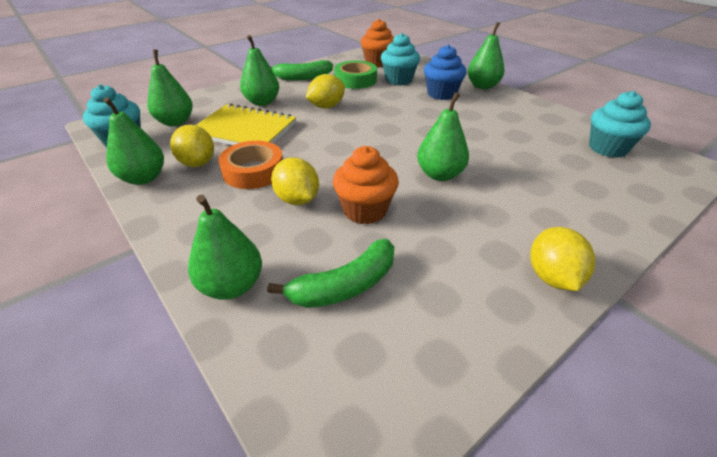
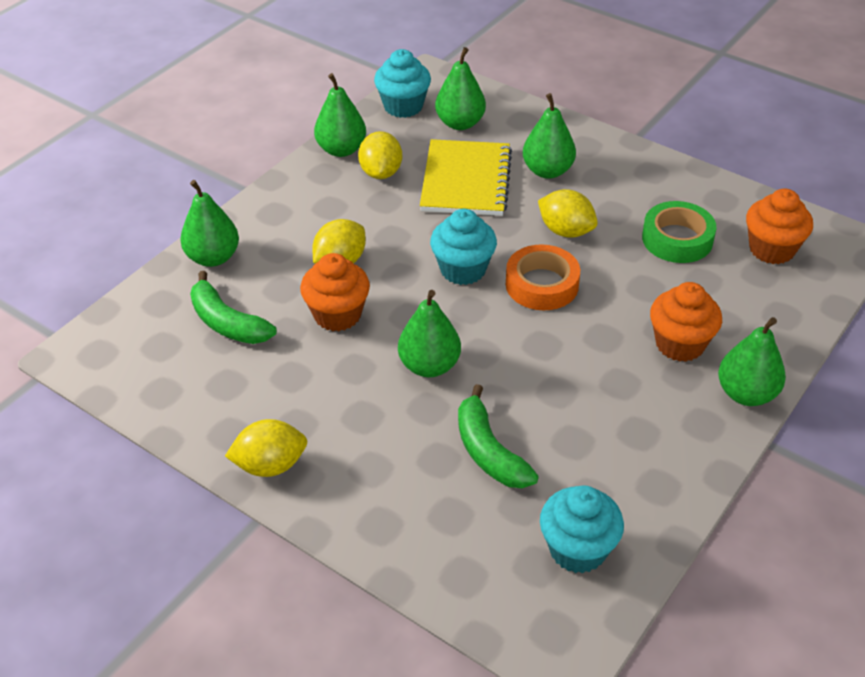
camera: 75 degrees right, 5 degrees up
(197, 163) = (381, 172): yellow lemon -> yellow lemon turned 45 degrees counterclockwise
(253, 171) = (380, 216): orange tape -> orange tape (542, 284)
(302, 77) = (652, 183): green banana -> green banana (489, 451)
(398, 80) = (709, 286): turquoise cupcake -> turquoise cupcake (463, 269)
(441, 94) = (680, 344): blue cupcake -> orange cupcake

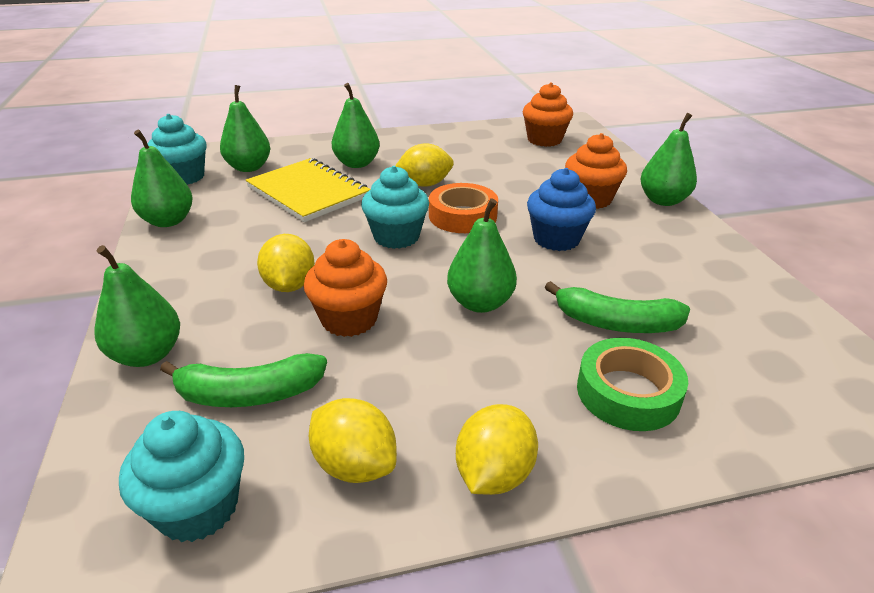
camera: 50 degrees left, 10 degrees down
(381, 172) = (230, 218): yellow lemon -> yellow lemon (355, 465)
(575, 358) = (556, 239): none -> blue cupcake
(577, 549) = (770, 335): turquoise cupcake -> turquoise cupcake (198, 507)
(677, 239) = (492, 158): green tape -> green tape (628, 392)

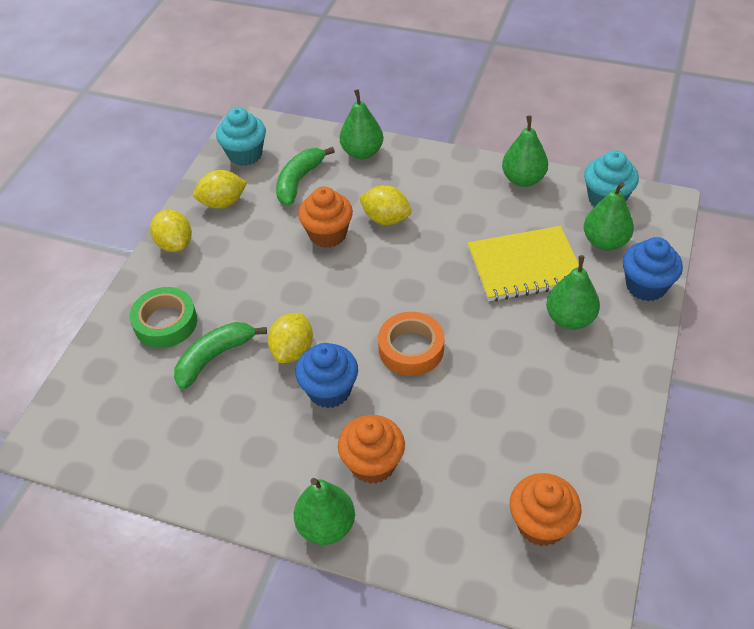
camera: 125 degrees right, 15 degrees up
(294, 146) = (646, 286): none -> blue cupcake
(396, 237) = (408, 293): turquoise cupcake -> none
(424, 184) = (489, 350): yellow lemon -> yellow lemon (293, 350)
(480, 303) = (292, 300): green pear -> none

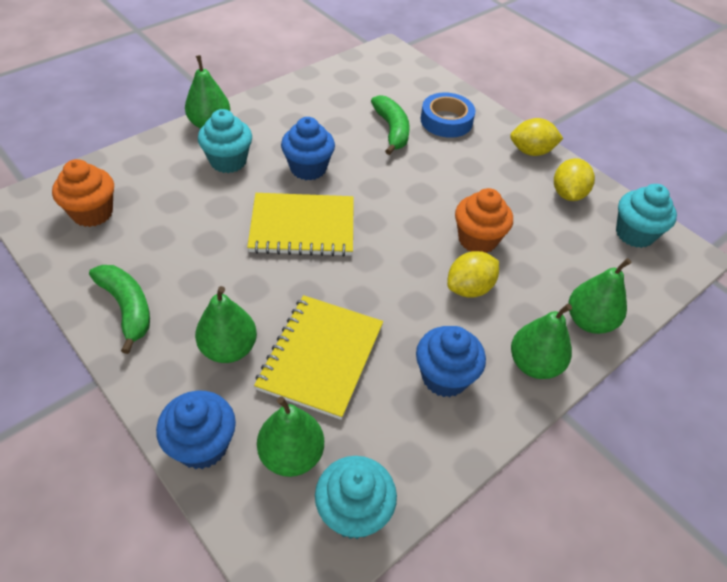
camera: 115 degrees right, 0 degrees up
(165, 322) = (446, 121): green tape -> blue tape
(293, 350) = (363, 167): yellow lemon -> none
(299, 181) = (569, 253): green banana -> green banana (127, 308)
(372, 464) = (228, 161): orange cupcake -> turquoise cupcake
(411, 349) = (302, 227): orange tape -> yellow notebook
(477, 200) = (444, 377): none -> blue cupcake
(523, 179) = (449, 444): green pear -> green pear (534, 364)

